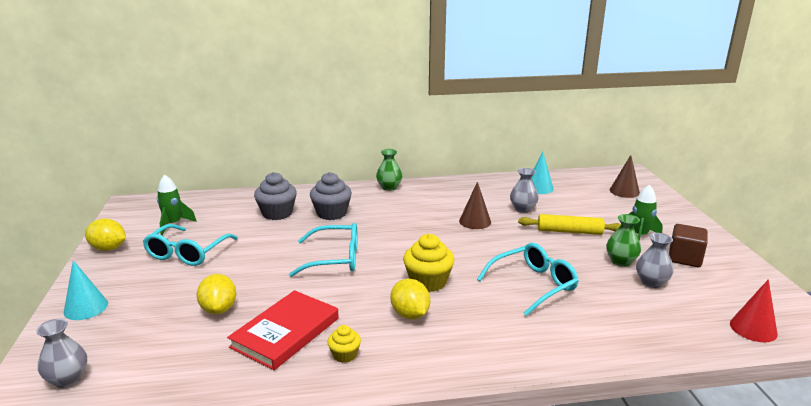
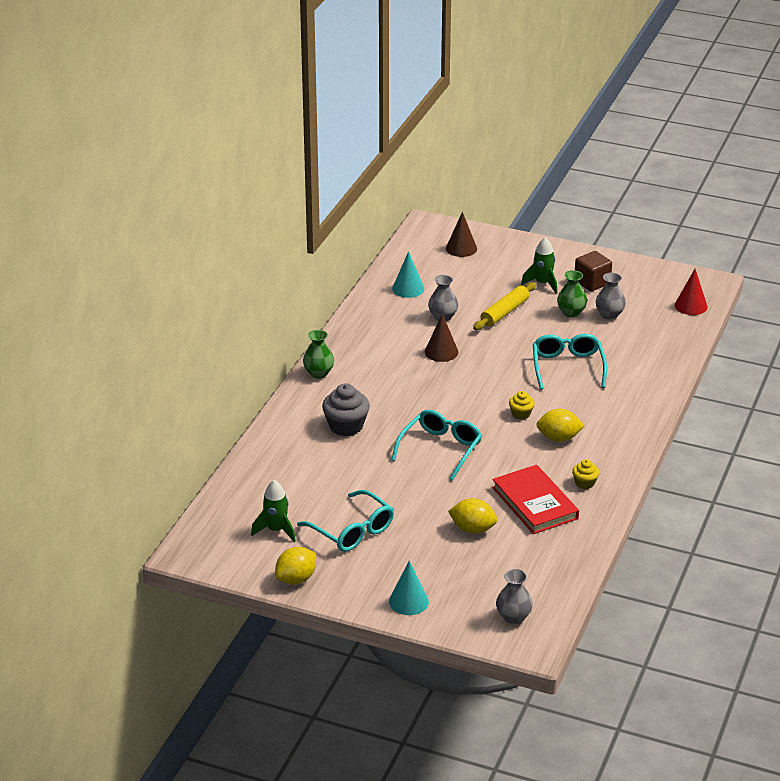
camera: 60 degrees left, 10 degrees up
(277, 213) = (313, 459): grey cupcake -> none
(428, 282) = (521, 414): yellow cupcake -> yellow cupcake, size x0.55

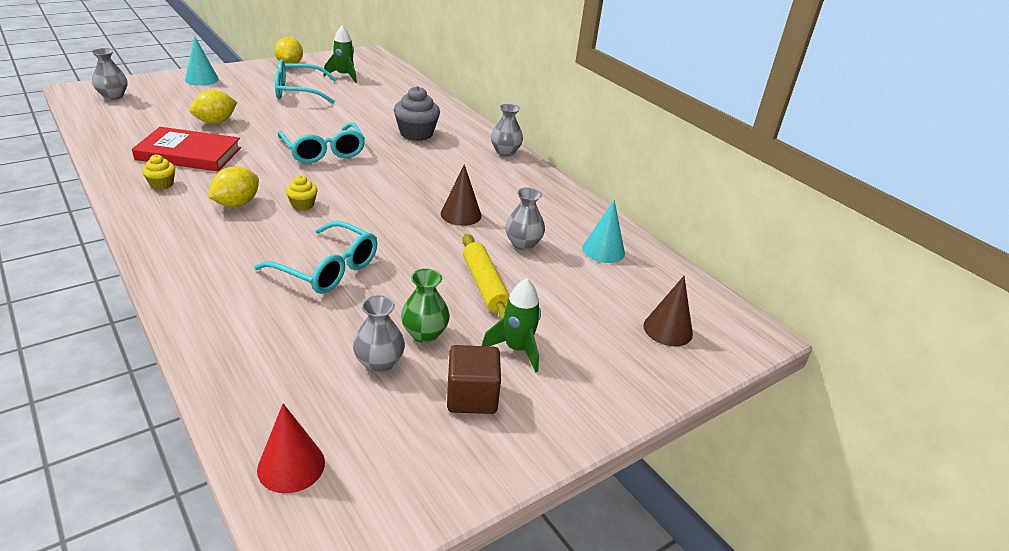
camera: 120 degrees right, 0 degrees up
(318, 373) = (505, 152): green vase -> grey vase

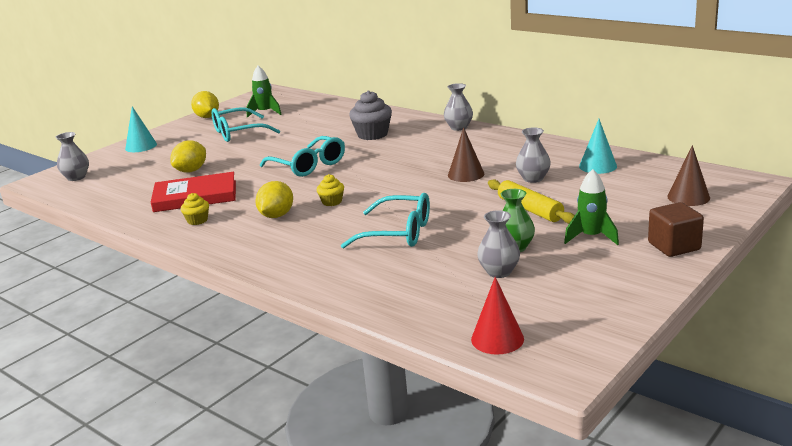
camera: 10 degrees left, 10 degrees down
(472, 397) = (586, 270): brown cube -> brown cube (674, 246)

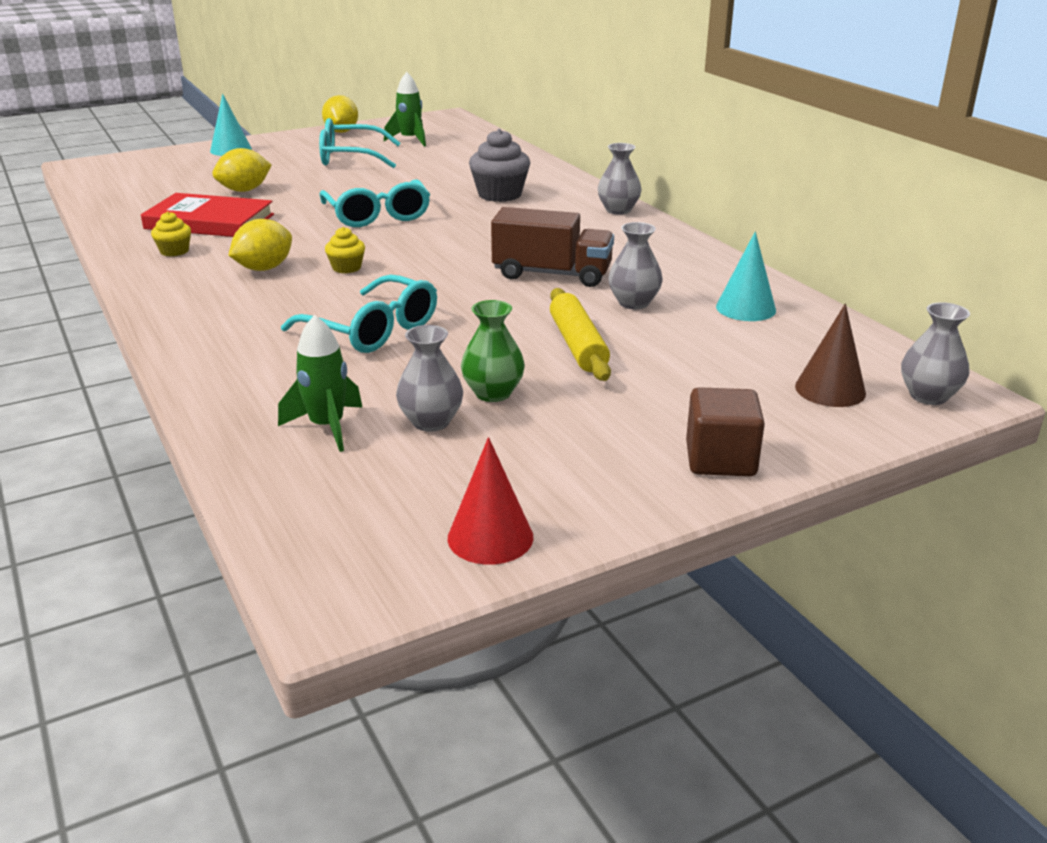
camera: 20 degrees right, 5 degrees up
(76, 177) = (123, 170): grey vase -> grey vase (928, 396)
(466, 174) = (552, 274): brown cone -> brown truck
(497, 339) = (311, 519): red cone -> red cone (490, 537)
(591, 237) = (615, 409): green rocket -> green rocket (327, 427)

